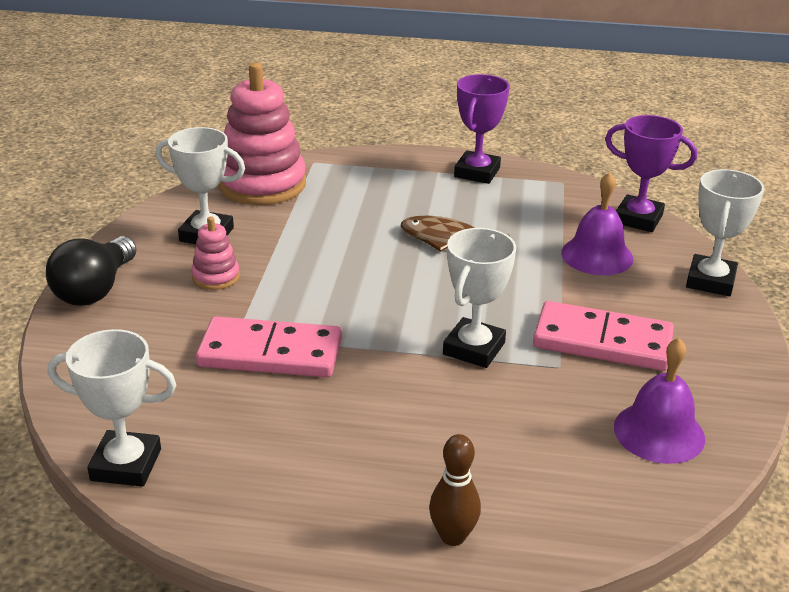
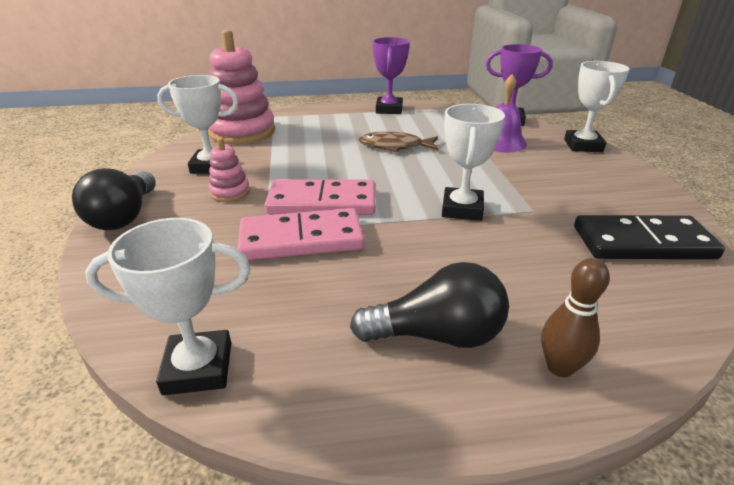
camera: 15 degrees left, 0 degrees up
(355, 483) = (437, 335): none -> black light bulb
(602, 341) = (548, 190): pink domino -> pink domino (322, 202)
(659, 432) = (642, 242): purple bell -> black domino

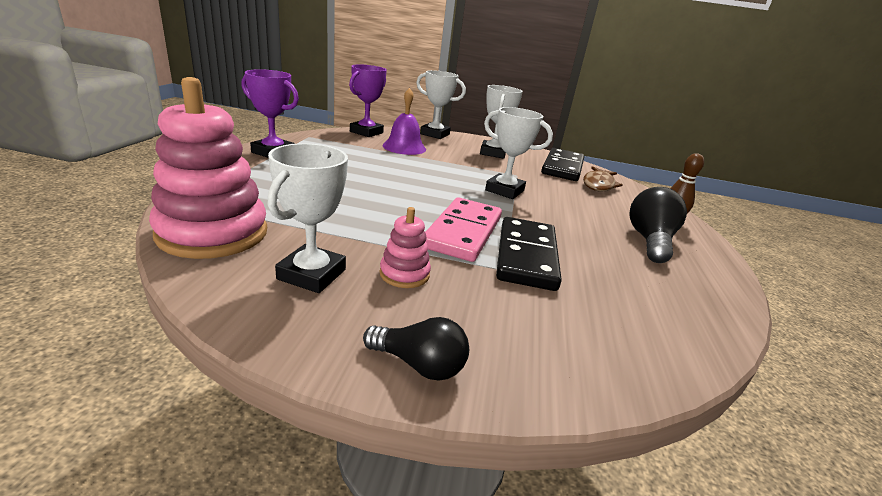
camera: 75 degrees left, 5 degrees down
(124, 216) = (419, 364): black light bulb -> black light bulb, size x0.66
(198, 368) = (704, 335): white trophy -> white trophy (493, 153)
(301, 239) = (526, 256): pink domino -> black domino
(394, 146) = (371, 176): brown fish -> brown fish (598, 184)

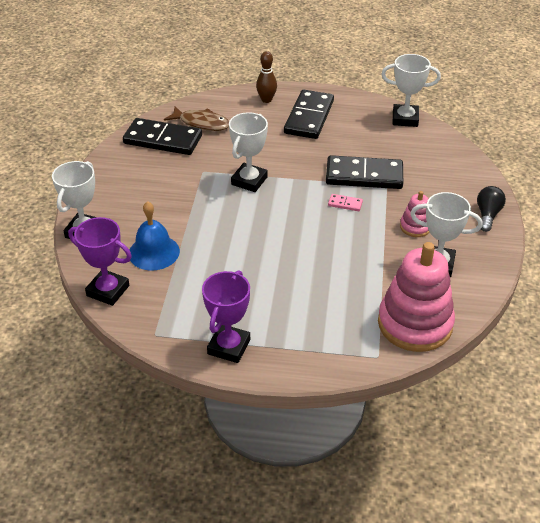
camera: 90 degrees left, 15 degrees up
(404, 147) = (154, 252): purple bell -> blue bell
(463, 232) = (345, 204): pink domino -> pink domino, size x0.41
(493, 153) = (138, 185): white trophy -> white trophy (405, 119)
(649, 241) = (309, 117): black light bulb -> black domino

